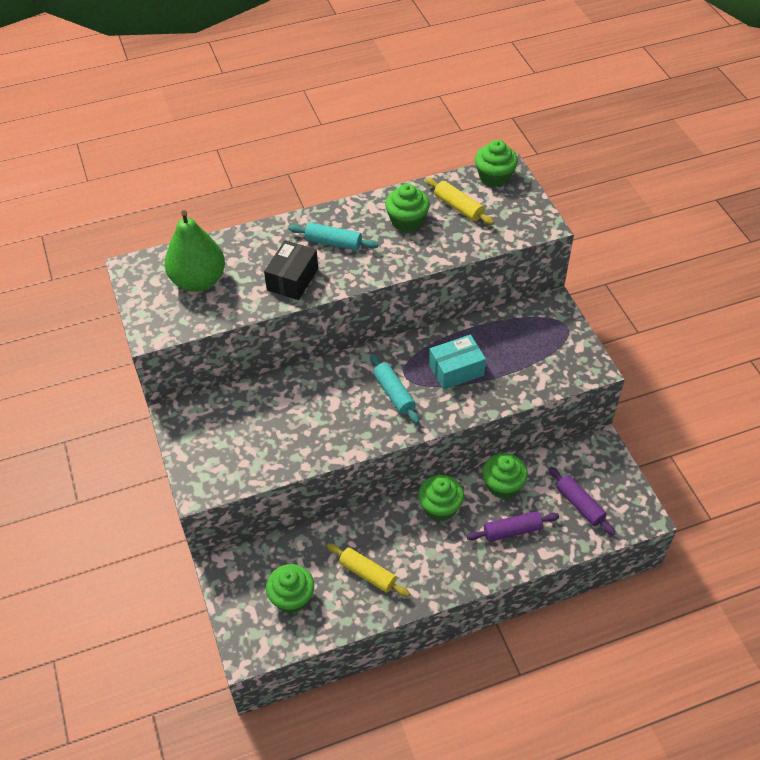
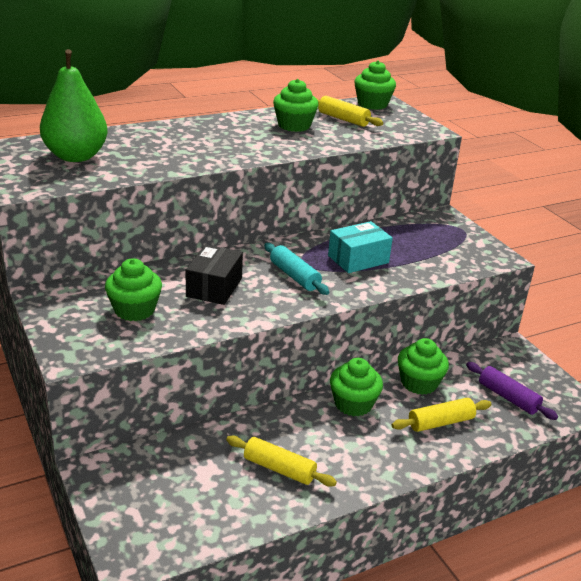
camera: 10 degrees left, 20 degrees down
(292, 279) = (180, 157): black box -> black box (214, 287)
(292, 597) = (186, 497): green cupcake -> green cupcake (134, 310)
(333, 243) = (221, 136): turquoise rolling pin -> none
(512, 531) = (440, 422): purple rolling pin -> yellow rolling pin

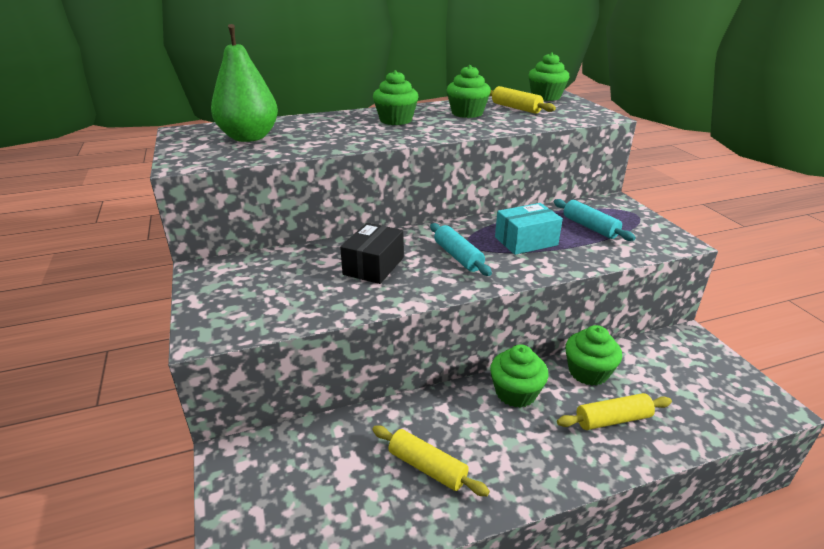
camera: 10 degrees right, 0 degrees up
(134, 310) = (287, 287): green cupcake -> green cupcake (396, 120)
(419, 244) = (590, 227): none -> turquoise rolling pin
(508, 397) = (689, 393): purple rolling pin -> none

